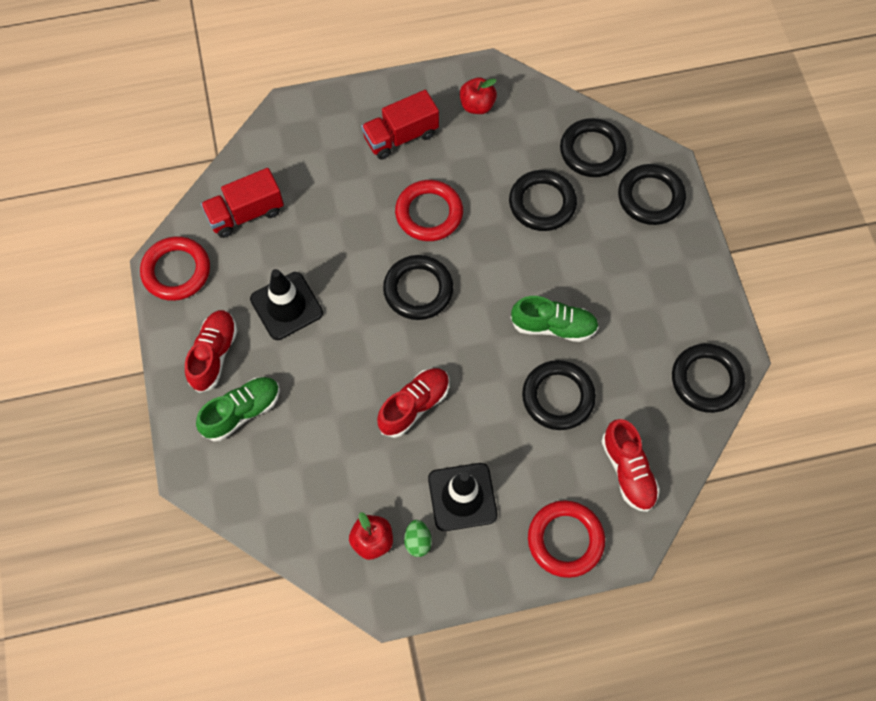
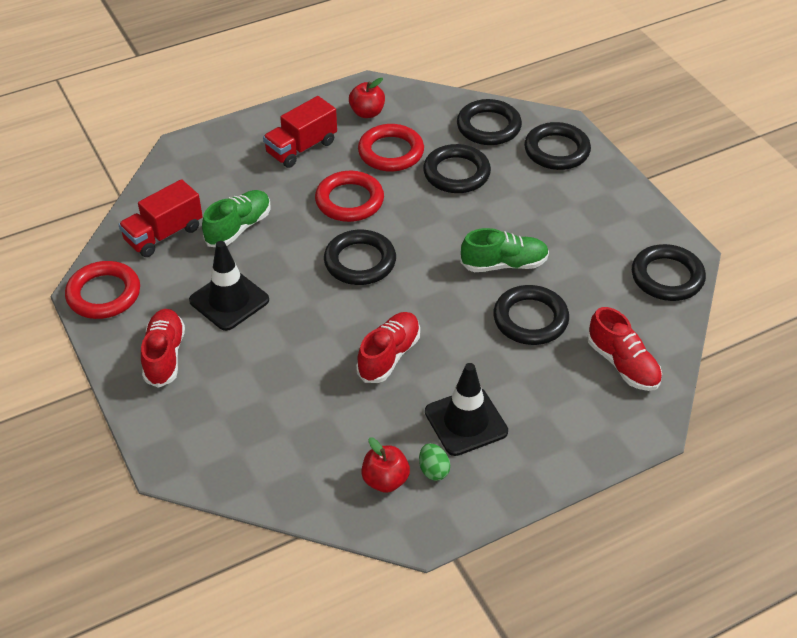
camera: 15 degrees left, 20 degrees down
(242, 412) = (209, 398): green shoe -> green shoe (238, 228)
(565, 540) = (584, 435): red ring -> red ring (391, 152)

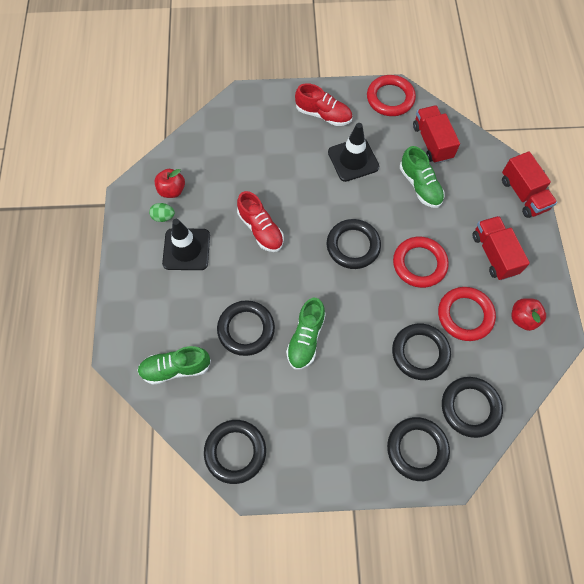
camera: 115 degrees right, 20 degrees up
(206, 143) = (523, 194): none -> red truck
(623, 364) = (175, 368): red shoe -> green shoe

